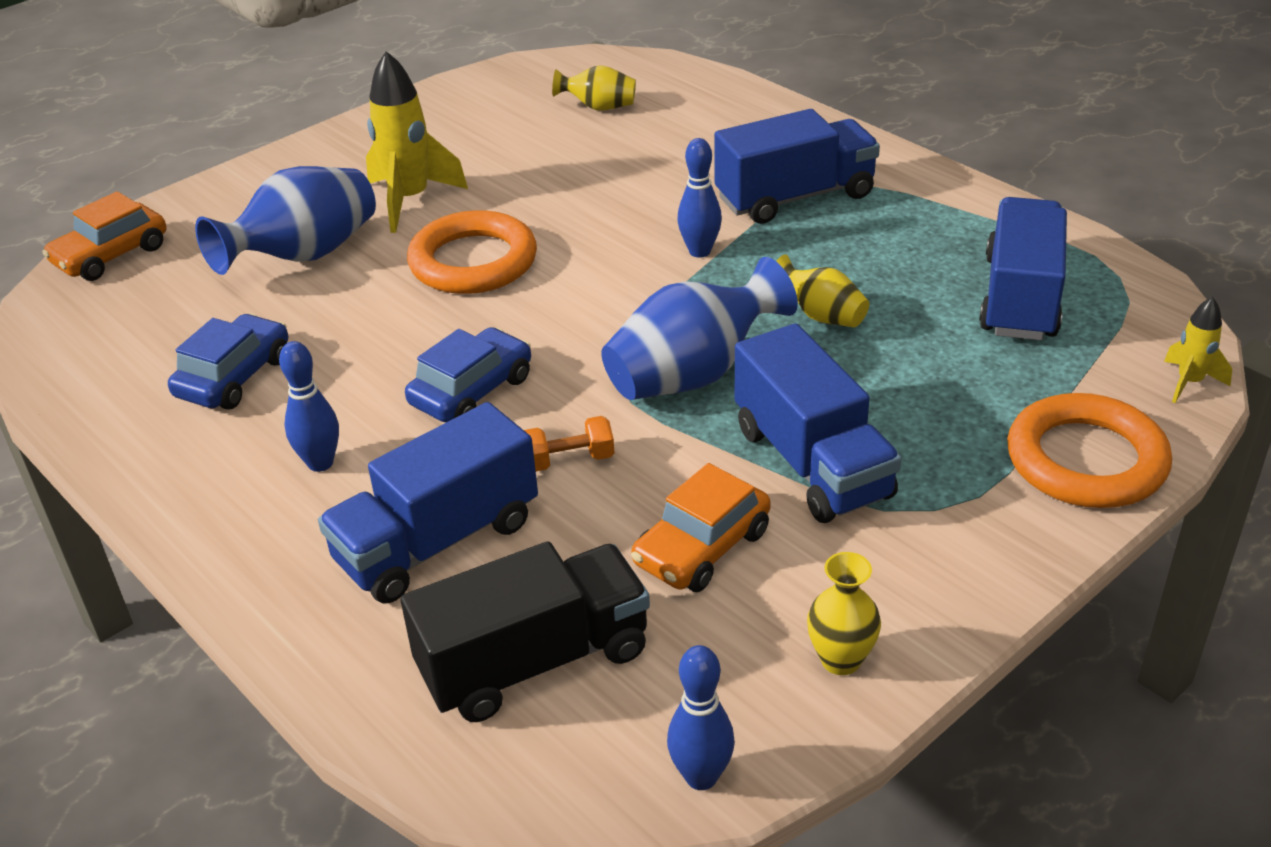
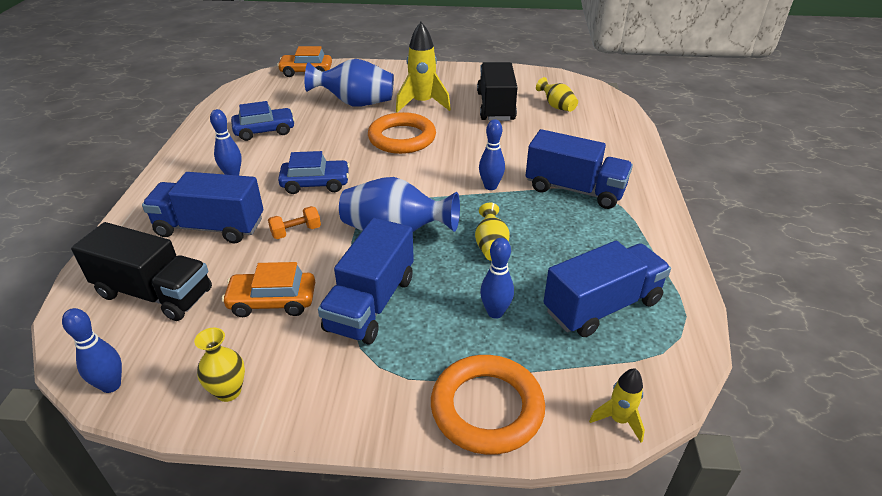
camera: 45 degrees right, 0 degrees up
(521, 149) = (495, 106): none -> black truck
(569, 460) = (296, 232): orange dumbbell -> orange dumbbell turned 60 degrees counterclockwise
(943, 375) = (495, 312): none -> blue bowling pin

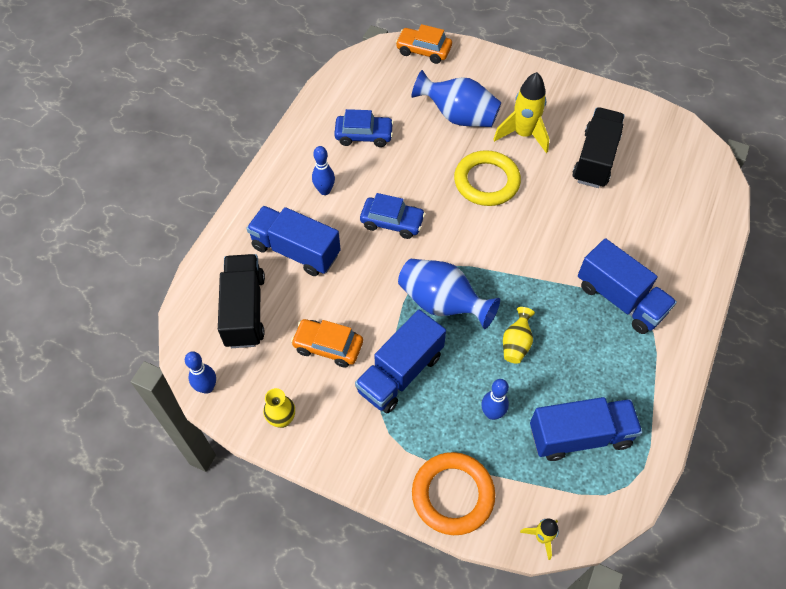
camera: 20 degrees right, 20 degrees up
(154, 293) = (245, 310): black truck -> black truck turned 135 degrees counterclockwise
(296, 232) = (362, 277): orange dumbbell -> none
(402, 138) = (486, 181): orange ring -> yellow ring
(490, 186) = (544, 272): blue bowling pin -> none
(556, 106) = (658, 176): yellow vase -> none

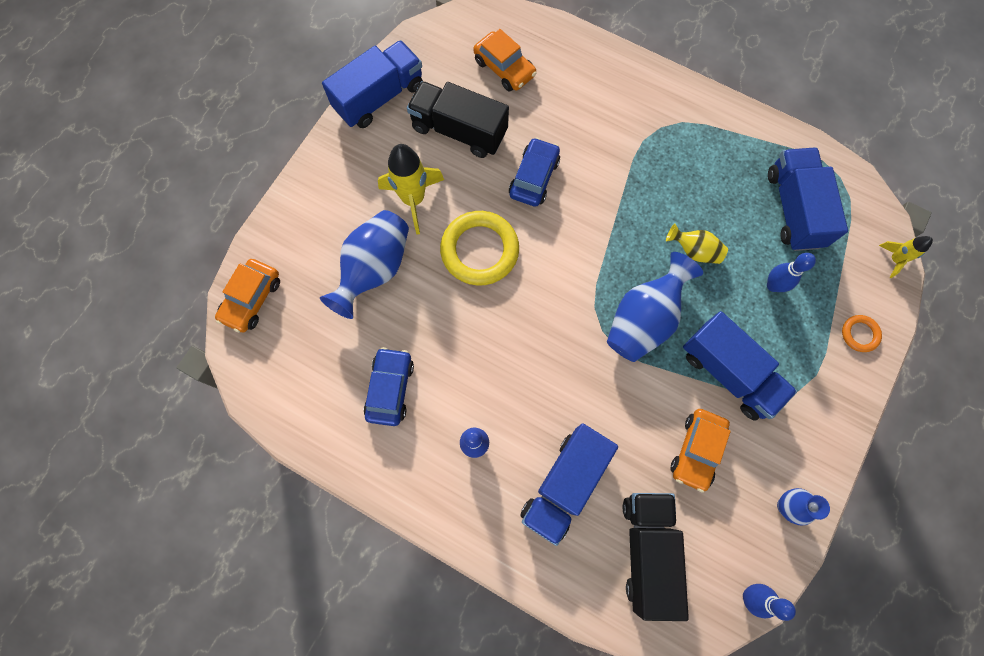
camera: 85 degrees left, 15 degrees up
(245, 310) = (647, 550): black truck -> black truck turned 90 degrees clockwise
(282, 419) = (786, 506): yellow vase -> blue vase
(392, 222) = (530, 364): blue car -> blue car (534, 178)
(453, 495) = (859, 334): orange ring -> orange ring, size x0.47
(620, 299) = (643, 143): blue truck -> blue truck (379, 97)
(668, 186) = (504, 68): none -> orange car

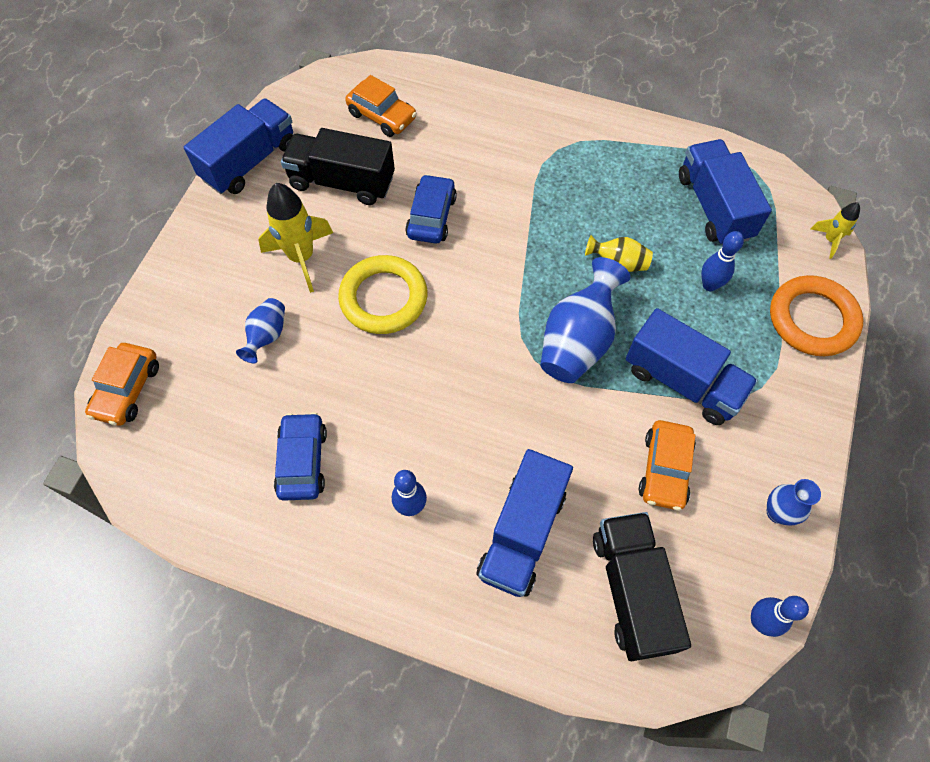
camera: 10 degrees left, 10 degrees down
(374, 269) = (267, 336): blue vase -> blue vase, size x0.54
(859, 334) = (812, 319): orange ring -> orange ring, size x2.12

